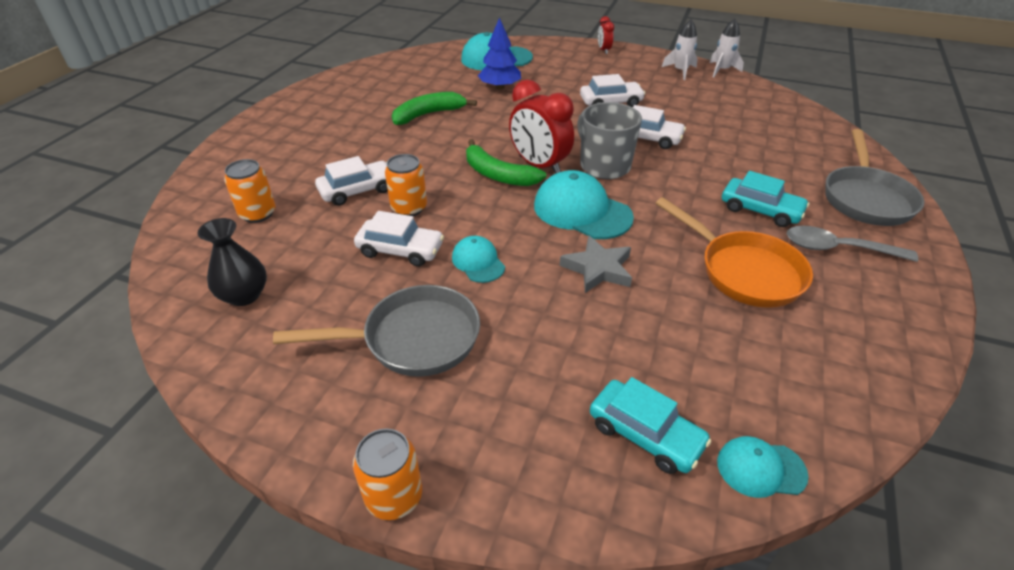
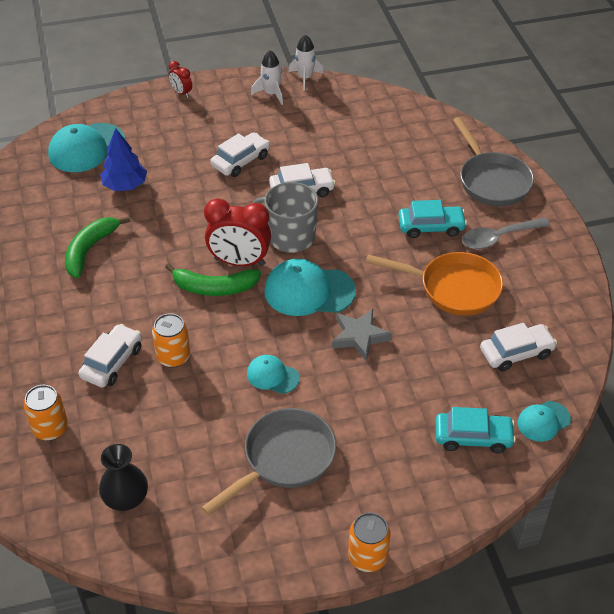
camera: 35 degrees left, 5 degrees up
(400, 250) = (205, 397): white car -> white car (516, 353)

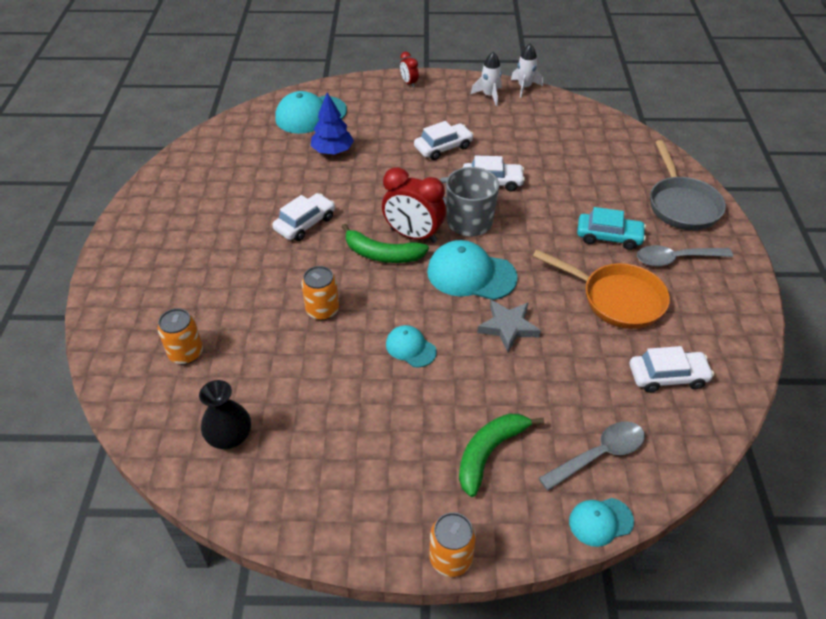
camera: 15 degrees right, 0 degrees up
(90, 250) = (282, 200): green banana -> green banana (489, 453)
(112, 362) = (264, 303): white car -> white car (305, 223)
(284, 459) = (395, 433): grey pan -> none
(473, 437) = (599, 455): turquoise car -> grey spoon
(543, 421) = (680, 455): turquoise cap -> turquoise cap (600, 521)

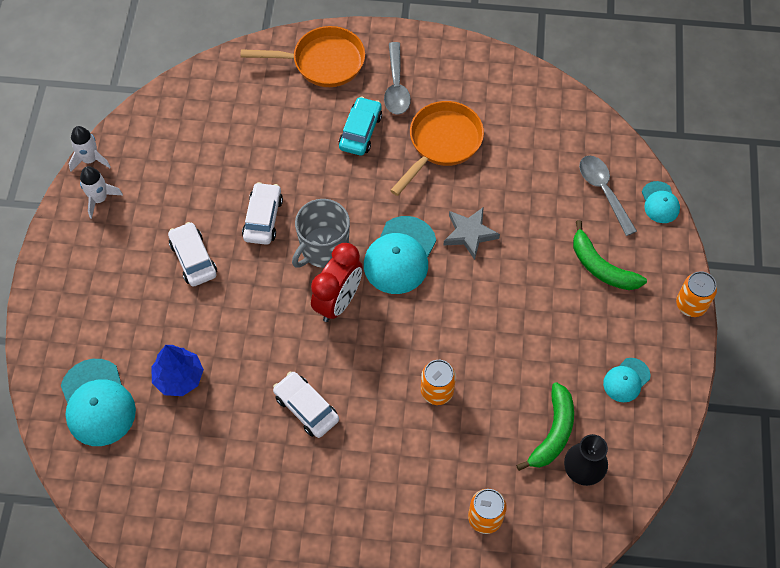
camera: 85 degrees left, 15 degrees up
(382, 254) = (363, 333): green banana -> green banana (553, 433)
(409, 83) = (51, 284): red clock -> none
(410, 348) = (489, 316): turquoise cap -> turquoise cap (626, 380)
(667, 376) = (530, 127): white car -> none
(681, 205) = (322, 62): grey pan -> orange pan

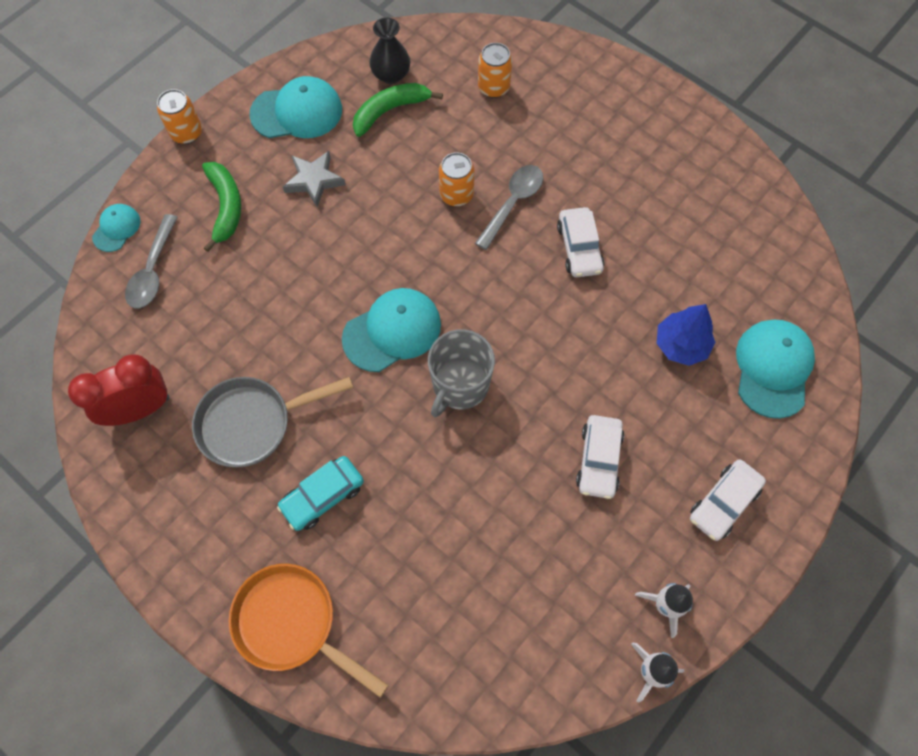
camera: 145 degrees left, 5 degrees up
(263, 218) = (498, 459): white car -> white car (723, 503)
(323, 249) = (460, 385): grey mug -> grey mug turned 135 degrees clockwise
(338, 302) = (484, 323): red clock -> red clock (140, 409)
(396, 86) = (239, 528): grey spoon -> grey spoon (513, 203)
(442, 143) = (252, 423): orange pan -> grey pan
(469, 234) = (310, 310): grey star -> grey star (314, 180)
(626, 380) = (297, 112): turquoise cap -> turquoise cap, size x1.80

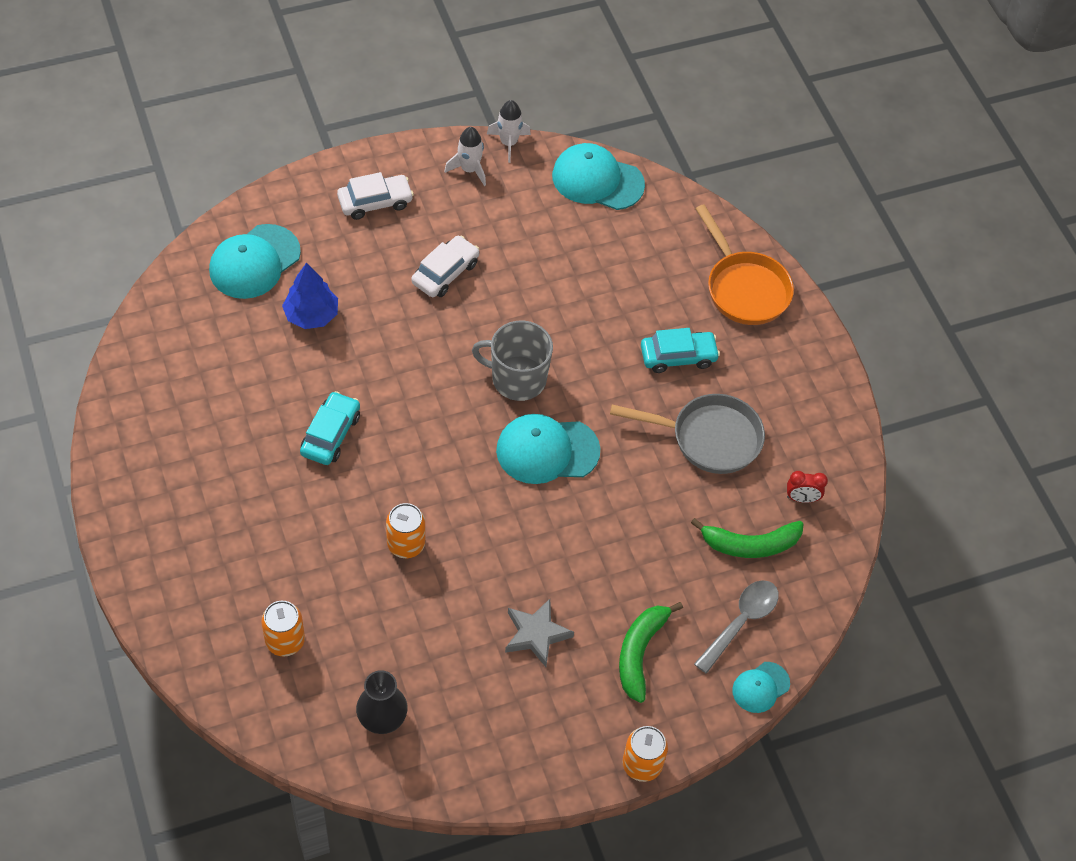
camera: 155 degrees left, 10 degrees down
(140, 409) = (802, 498): red clock -> red clock, size x0.50
(297, 112) = (510, 726): turquoise cap -> turquoise cap (597, 180)
(390, 111) = (411, 672): green banana -> green banana (750, 544)
(460, 385) = (517, 379): grey mug -> grey mug turned 135 degrees counterclockwise
(513, 203) = (359, 507): grey spoon -> none
(579, 248) = (330, 434): white car -> turquoise car

